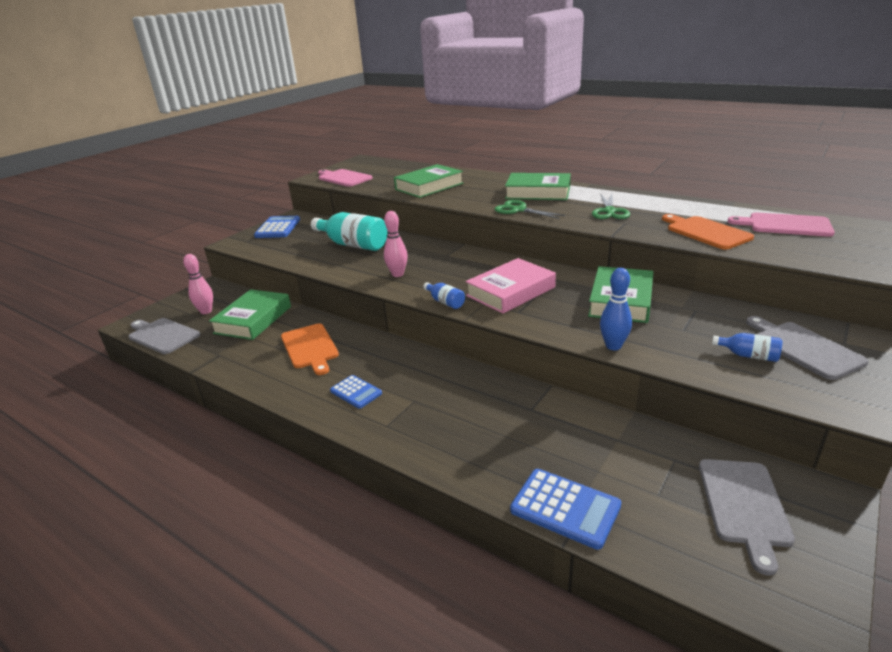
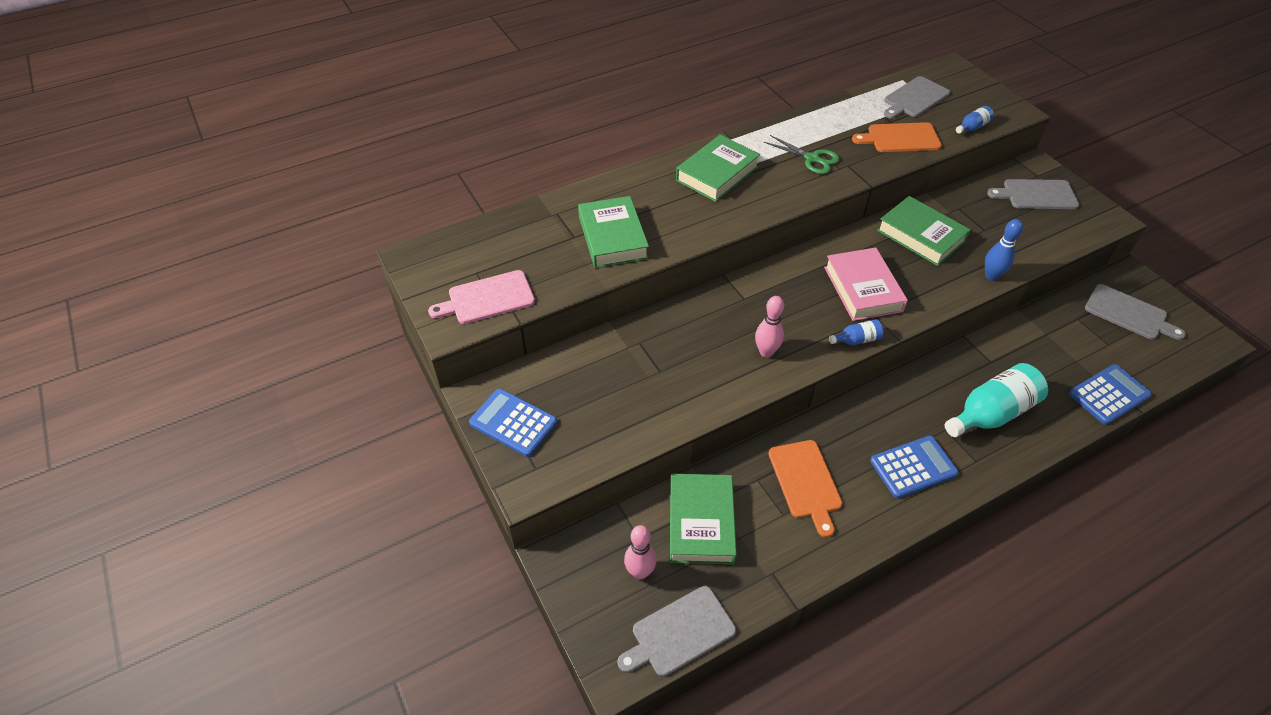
camera: 65 degrees left, 20 degrees up
(253, 320) = (701, 522): green book -> green book turned 45 degrees clockwise
(310, 347) = (805, 482): orange cutting board -> orange cutting board turned 75 degrees clockwise
(353, 245) = (648, 363): turquoise bottle -> turquoise bottle (991, 413)
(356, 392) = (913, 467): blue calculator -> blue calculator, size x1.55
(518, 210) = (758, 207): green scissors -> none
(748, 355) = (1034, 222): blue bottle -> blue bottle (972, 127)
(785, 225) = (914, 98): pink cutting board -> grey cutting board

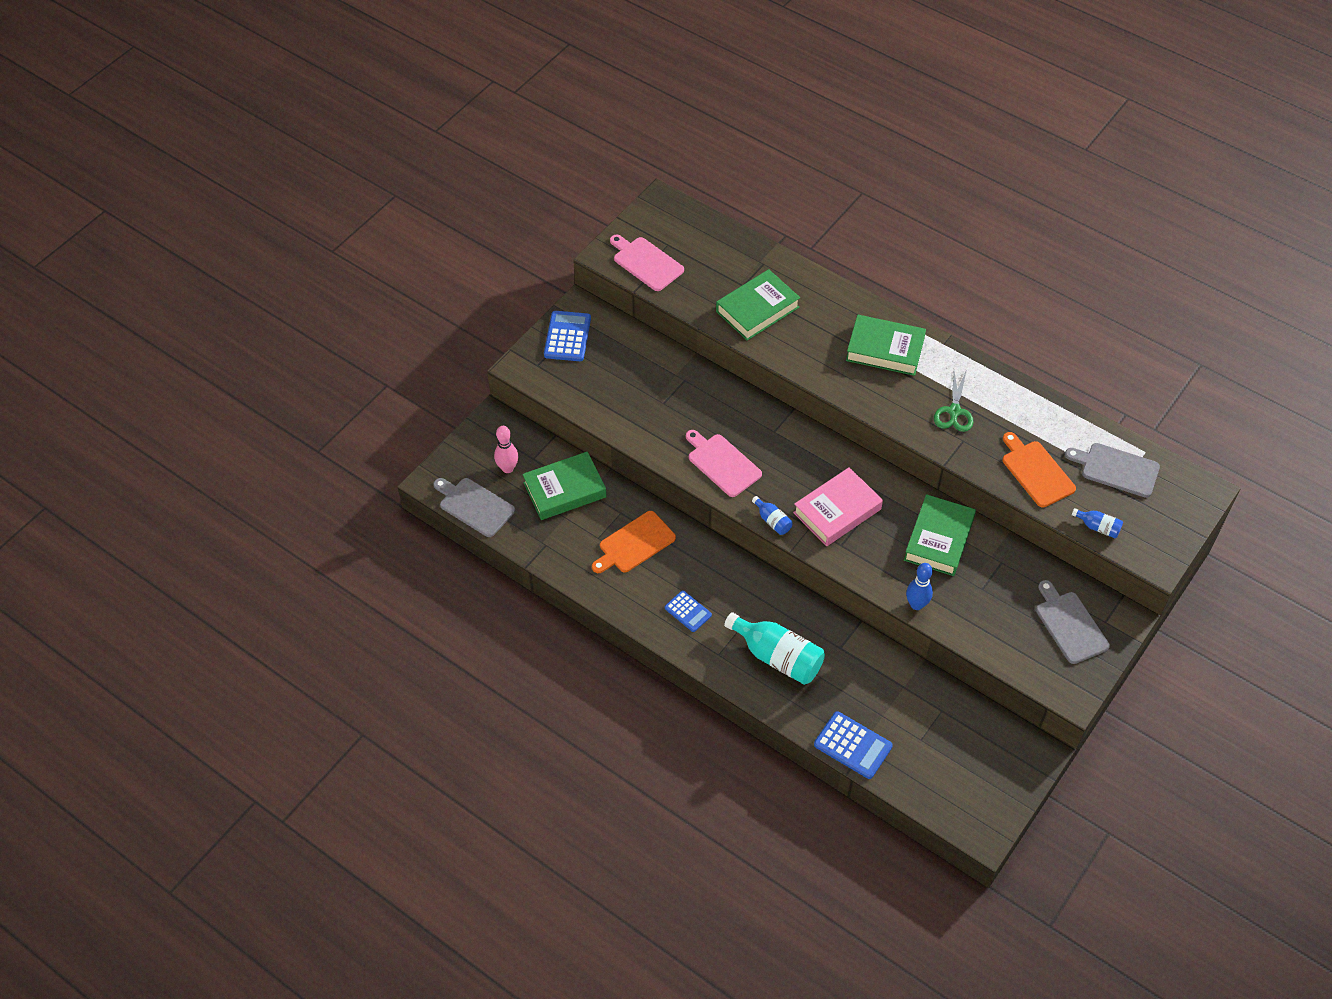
camera: 65 degrees right, 5 degrees up
(766, 352) = (722, 463): pink bowling pin -> pink cutting board
(913, 467) = (688, 611): blue calculator -> blue calculator, size x0.64
(1128, 313) = (976, 754): grey cutting board -> none

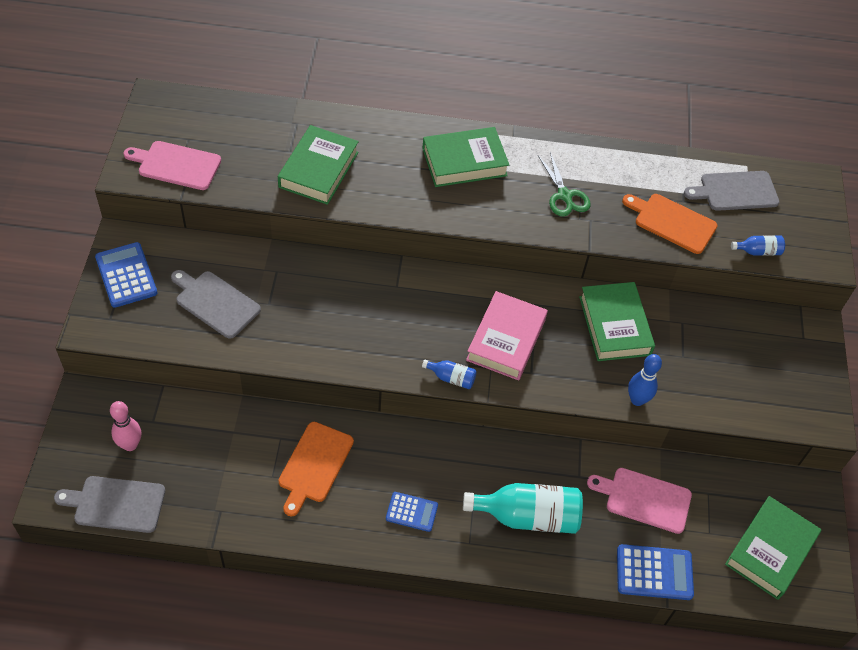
camera: 35 degrees left, 0 degrees up
(565, 490) = (207, 441): green book -> green book (770, 550)
(722, 463) = (366, 341): pink cutting board -> pink cutting board (644, 499)
(1070, 625) = (778, 355): grey cutting board -> grey cutting board (215, 303)

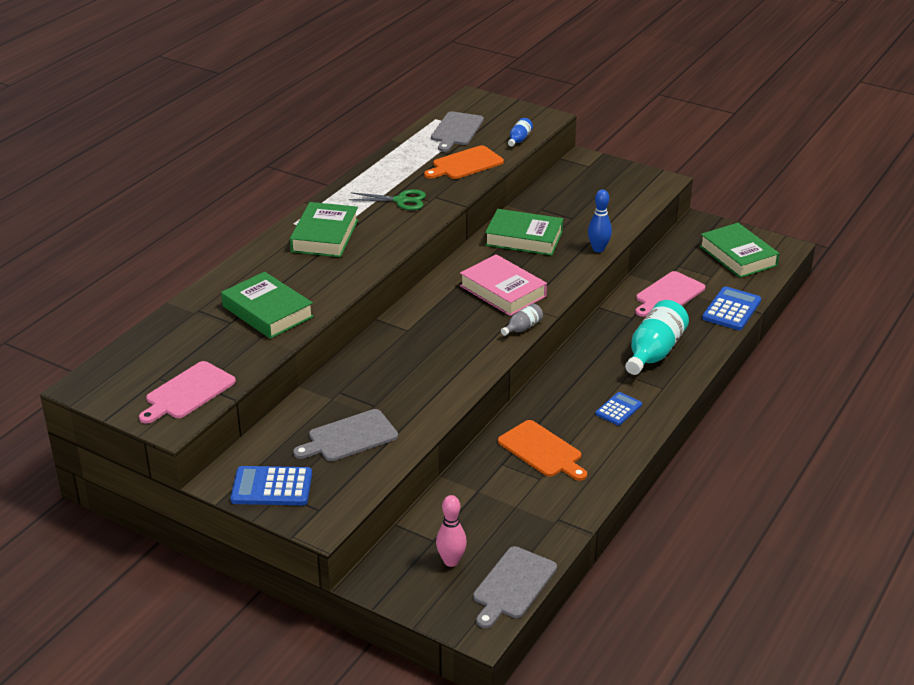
camera: 60 degrees left, 20 degrees down
(451, 378) = (522, 328): blue bottle -> grey bottle

